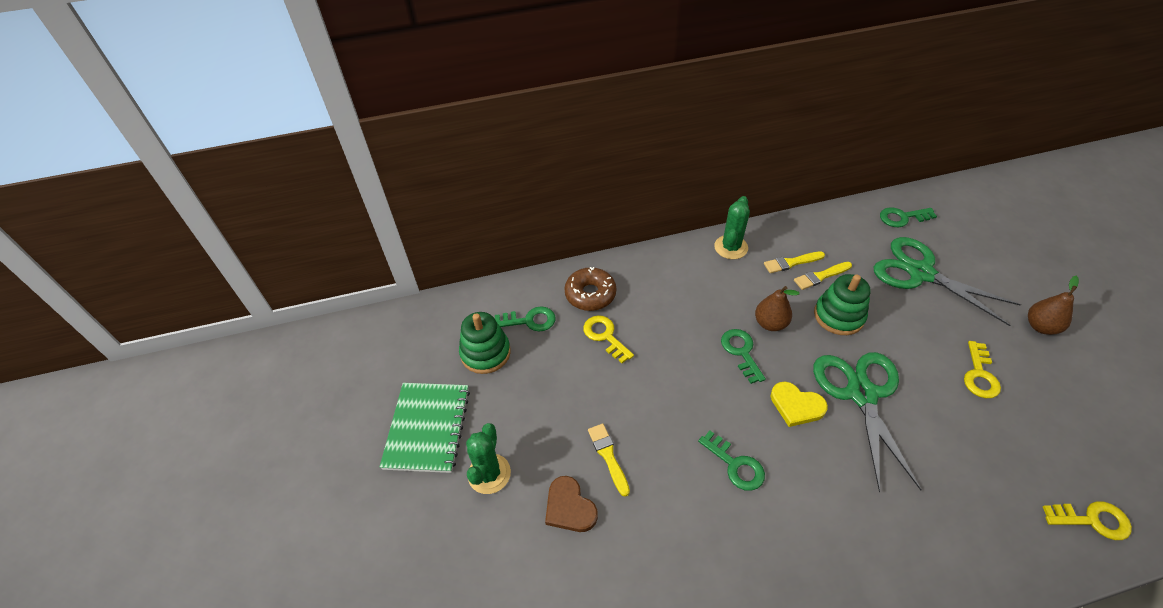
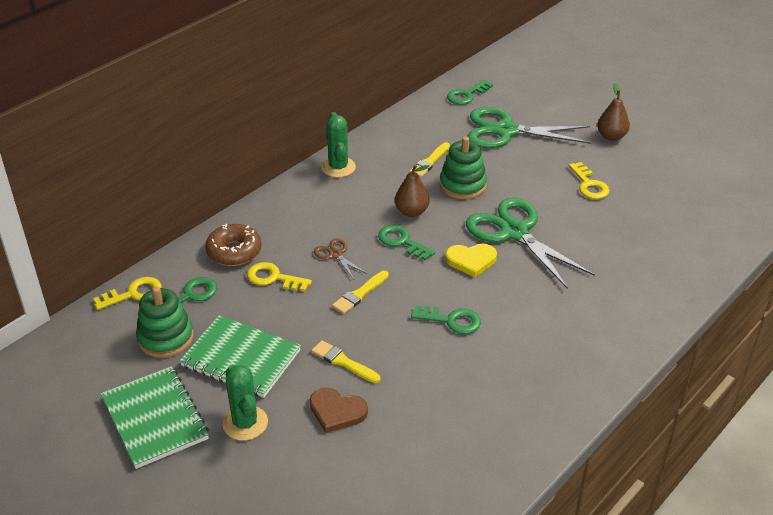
camera: 35 degrees left, 10 degrees down
(528, 405) = (241, 358): none -> green notebook
(672, 337) = (335, 254): none -> brown scissors
(791, 263) = (399, 160): yellow brush -> yellow brush (359, 294)
(1092, 520) = (709, 244): yellow key -> yellow key (133, 294)

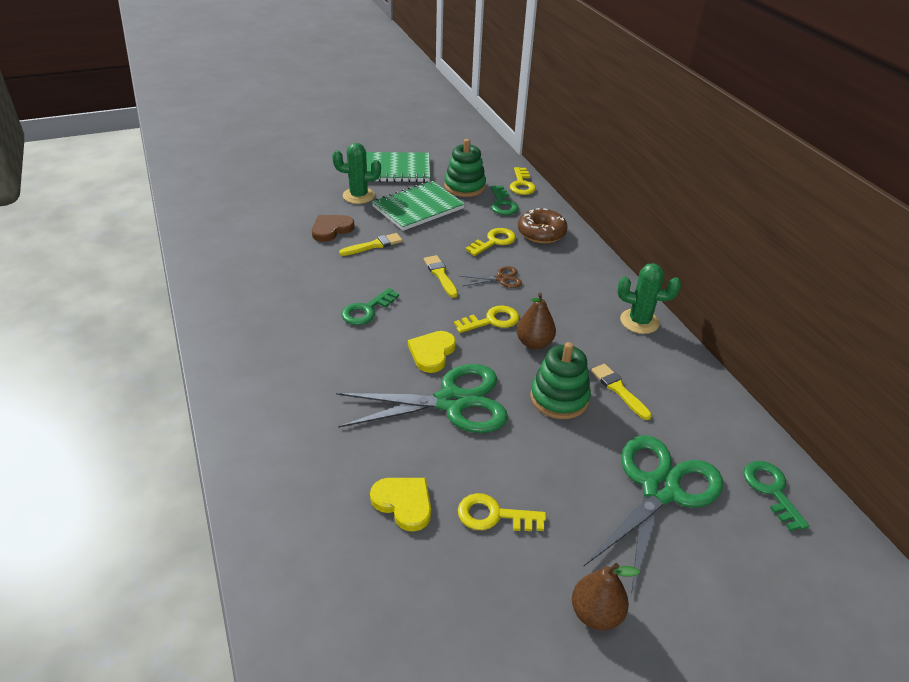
camera: 115 degrees right, 0 degrees up
(402, 241) = (492, 320): green key -> yellow key
(619, 222) = (404, 503): none -> yellow heart

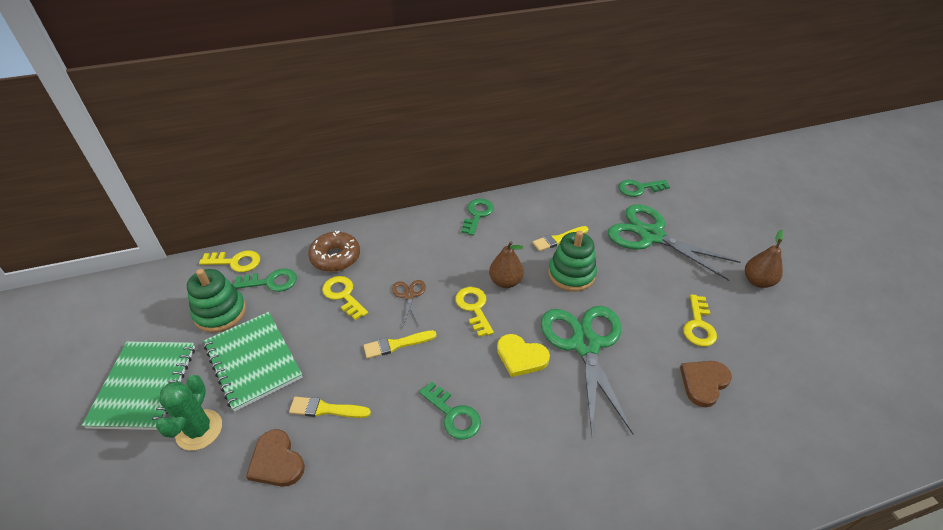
camera: 85 degrees left, 5 degrees up
(374, 245) = (326, 409): yellow brush -> yellow brush turned 60 degrees counterclockwise
(404, 503) = (704, 383): yellow heart -> brown heart
(639, 321) = (477, 214): green cactus -> green key

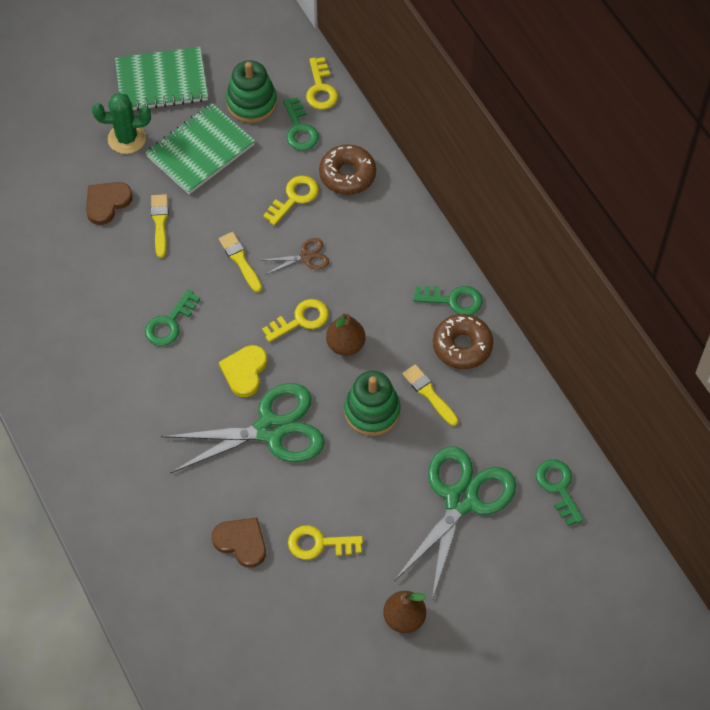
camera: 80 degrees right, 15 degrees up
(519, 216) = (462, 346): none -> brown donut

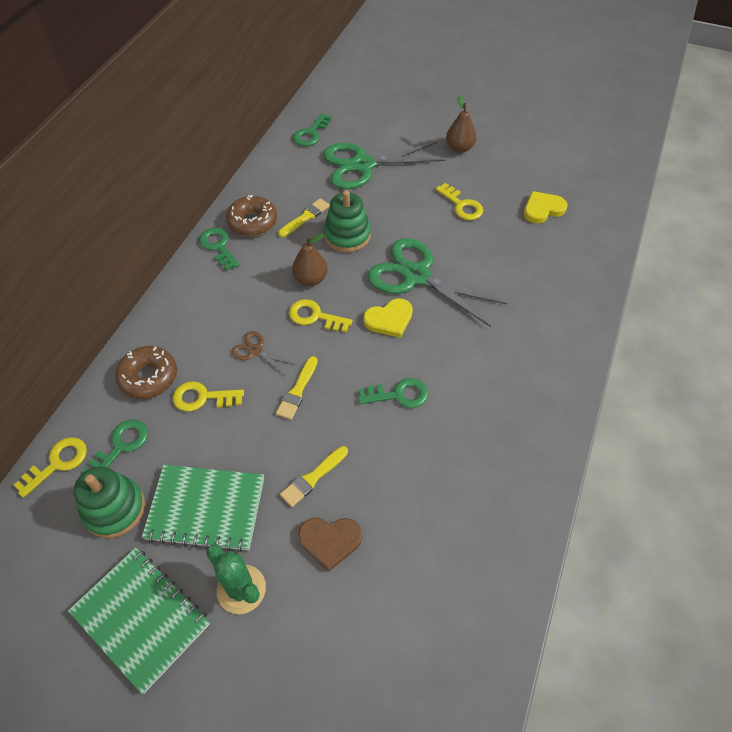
camera: 130 degrees left, 5 degrees down
(241, 542) = (504, 239): brown heart -> none
(244, 616) = (542, 209): none -> yellow heart
(429, 394) = (305, 217): yellow brush -> yellow brush turned 150 degrees counterclockwise

